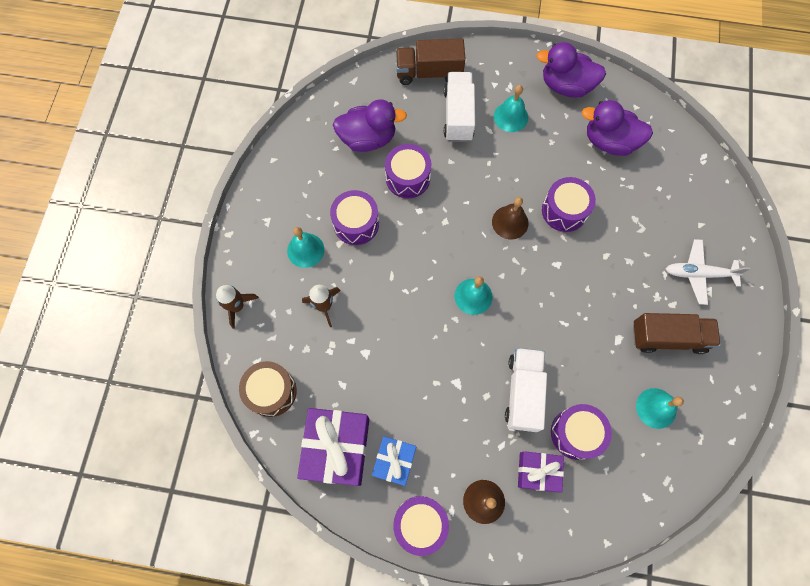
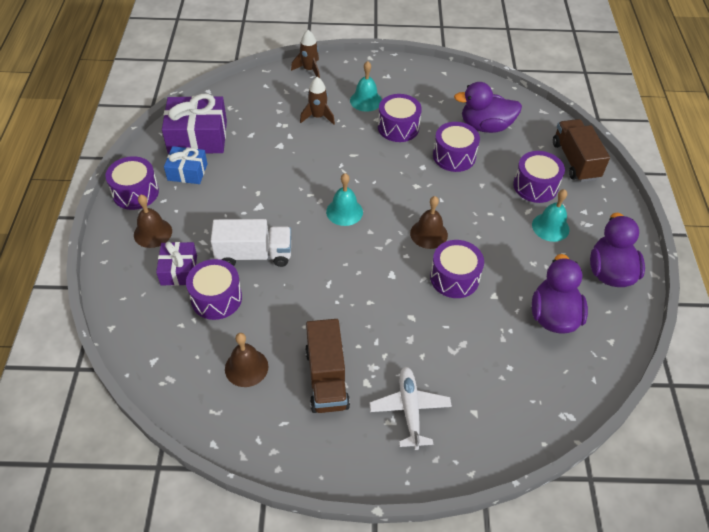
camera: 80 degrees right, 20 degrees down
(271, 391) = (242, 96): brown drum -> none
(368, 138) = (485, 126): purple duck -> purple duck turned 105 degrees clockwise
(458, 115) = (535, 186): white truck -> purple drum
(656, 408) = (246, 367): turquoise bell -> brown bell

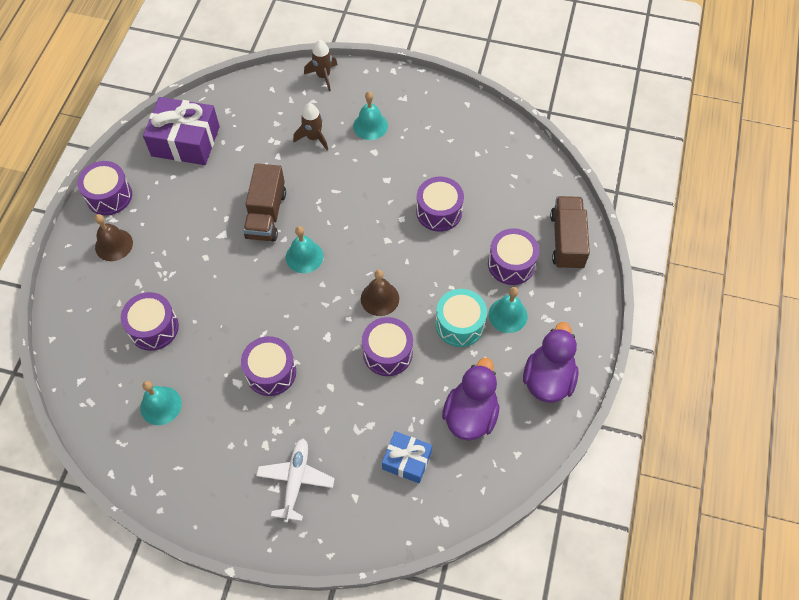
camera: 15 degrees right, 10 degrees up
(179, 270) = (127, 290): purple gift -> none
(187, 172) = (164, 181): blue gift -> blue gift (407, 460)
(246, 367) = (161, 405): brown bell -> turquoise bell
(254, 255) = (202, 288): white truck -> none
(326, 378) = (230, 432): brown truck -> brown truck (266, 214)
(398, 127) = (393, 166): purple drum -> purple drum (271, 372)
(485, 126) = (486, 181): purple duck -> none
(511, 242) = (459, 324): none -> turquoise drum

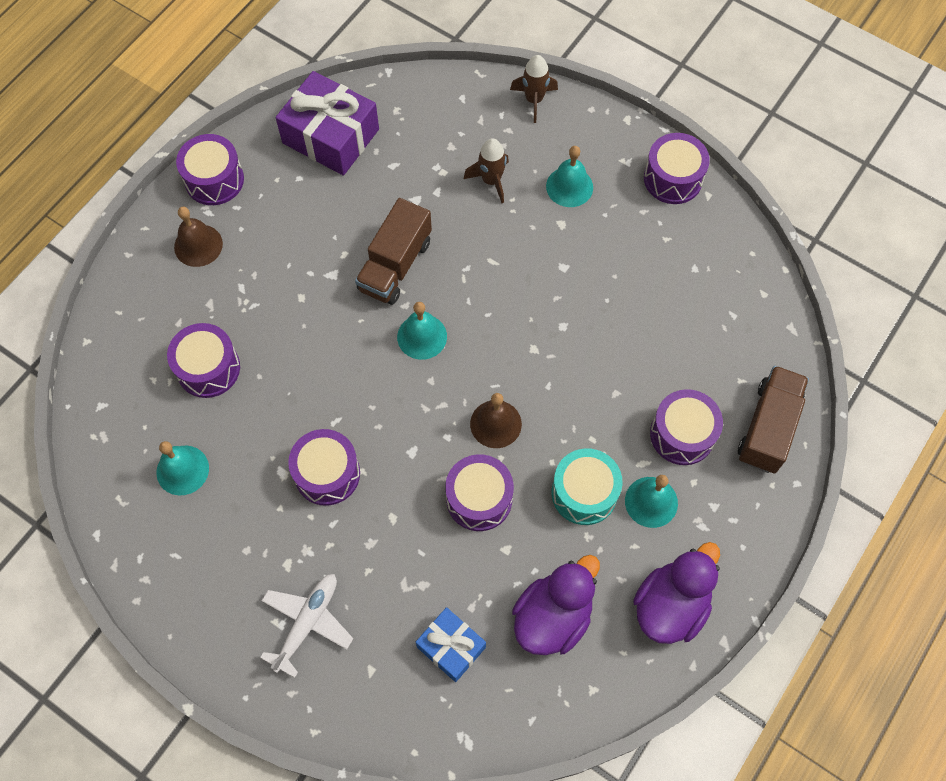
camera: 20 degrees right, 5 degrees up
(439, 212) = (614, 332): purple drum -> purple drum (673, 178)

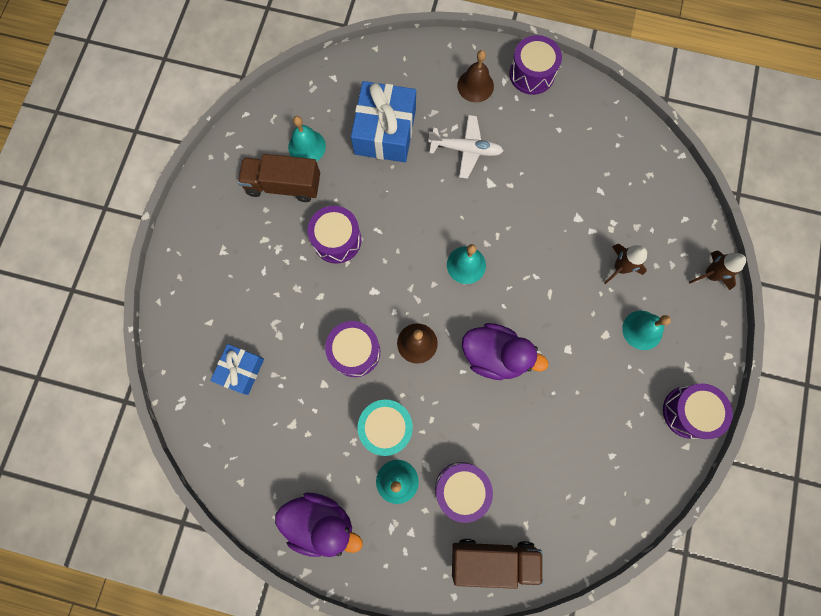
camera: 70 degrees right, 10 degrees up
(208, 368) = (385, 131): purple drum -> blue gift
(307, 623) = (228, 268): white plane -> white plane (465, 149)
(331, 136) = (604, 137): purple gift -> none
(395, 265) = (516, 224): brown truck -> brown truck (283, 185)
(553, 617) = (284, 435): purple duck -> purple duck (495, 355)

